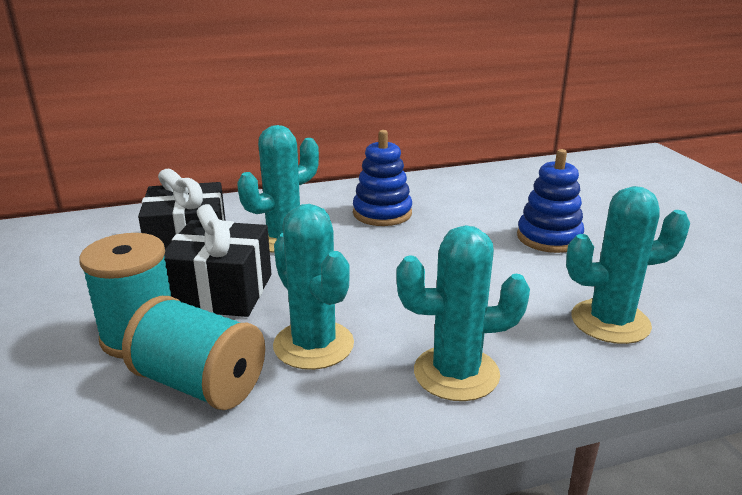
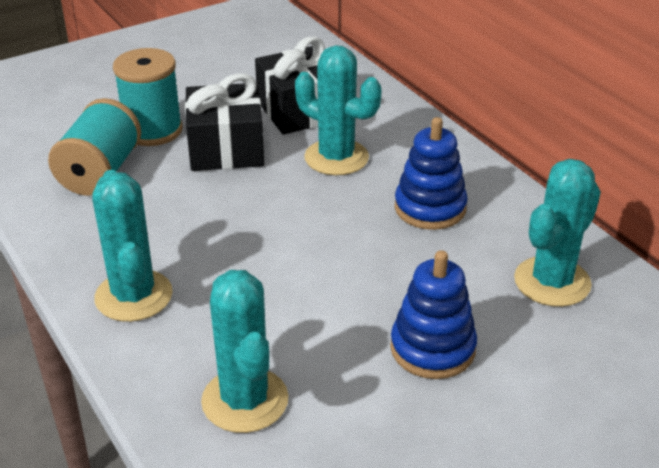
camera: 75 degrees right, 10 degrees up
(313, 345) = (159, 212): turquoise cactus -> turquoise cactus (552, 282)

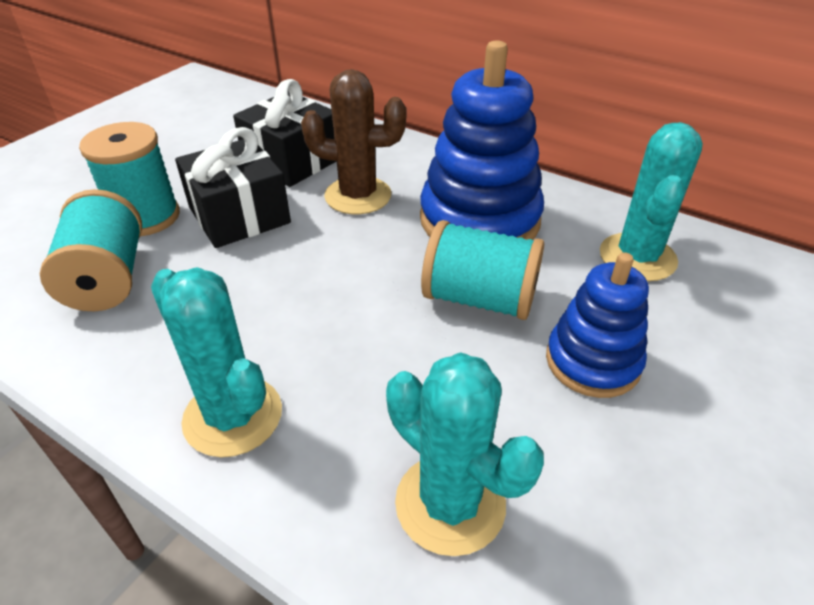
camera: 25 degrees left, 5 degrees up
(336, 158) = (358, 196): turquoise cactus -> brown cactus
(377, 273) = (480, 299): none -> turquoise spool
(430, 208) = (479, 220): blue stacking toy -> blue stacking toy, size x1.65

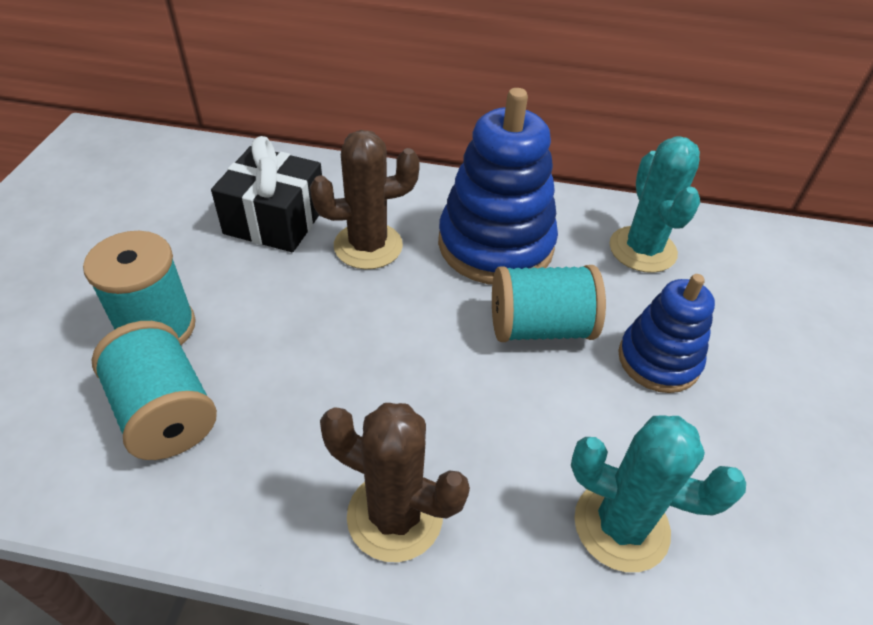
camera: 25 degrees left, 5 degrees up
(233, 416) = (395, 516): turquoise cactus -> brown cactus
(239, 215) = (260, 299): black gift -> none

